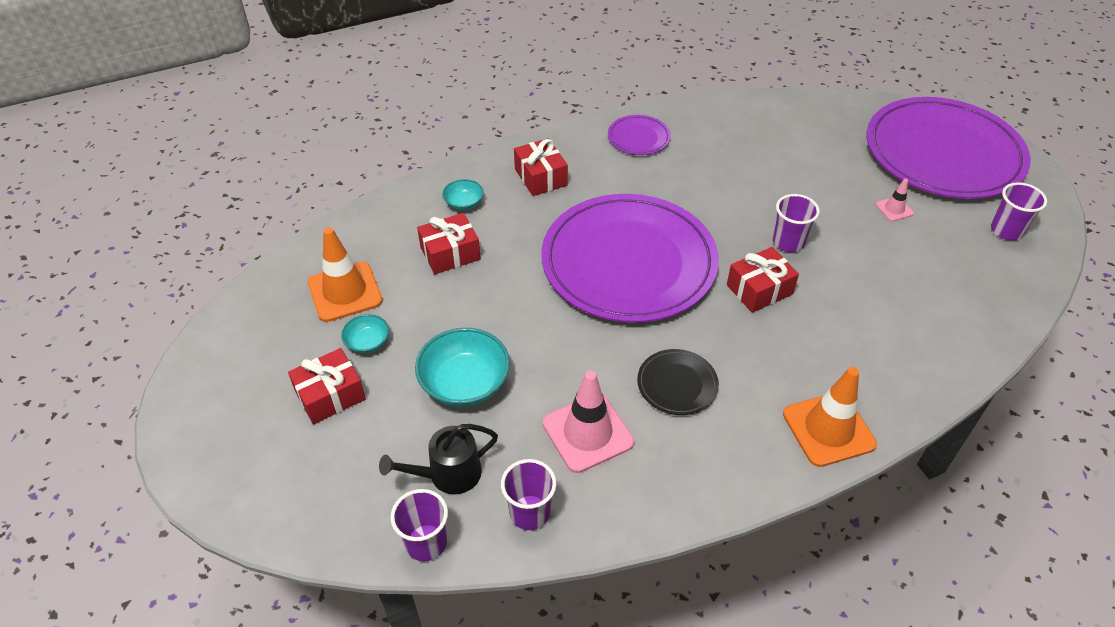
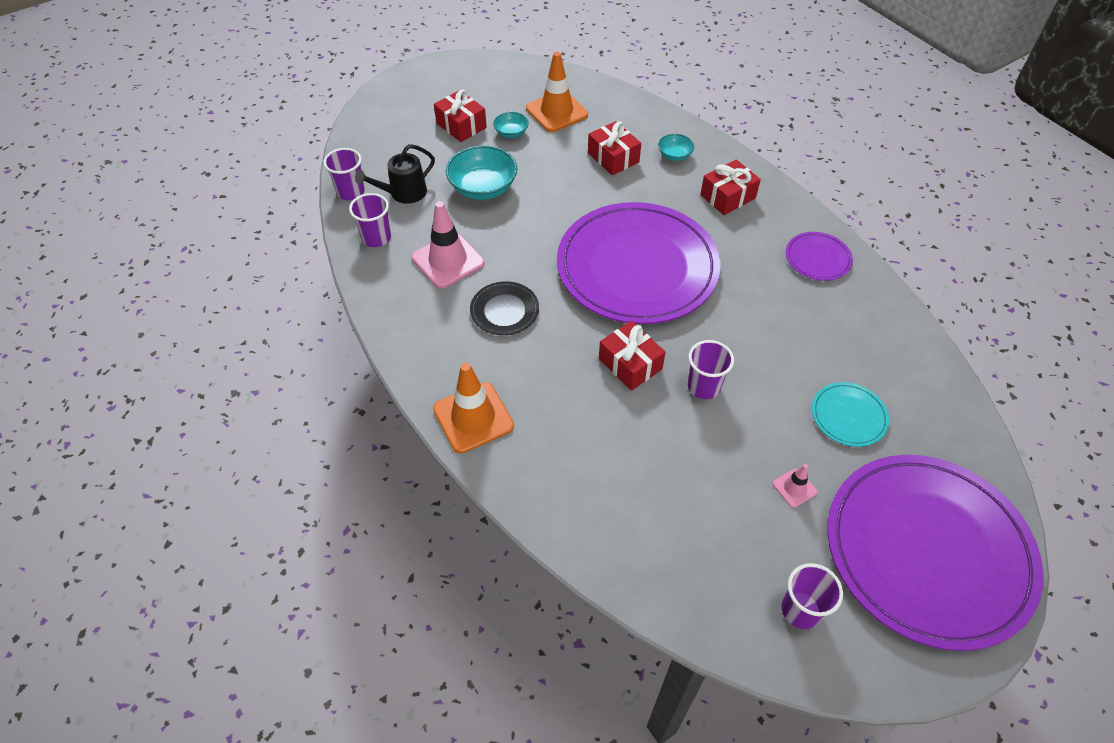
camera: 80 degrees right, 5 degrees up
(448, 474) = (403, 193): black watering can -> black watering can turned 90 degrees counterclockwise
(820, 162) = (848, 416): none -> turquoise plate

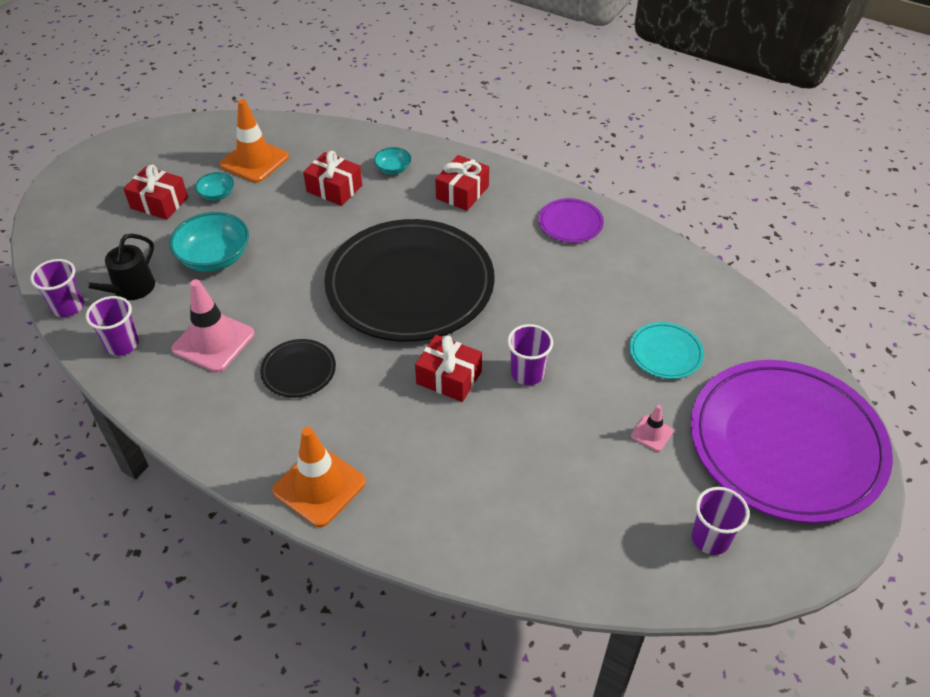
camera: 25 degrees left, 5 degrees down
(637, 267) = (410, 285): purple plate -> black plate

